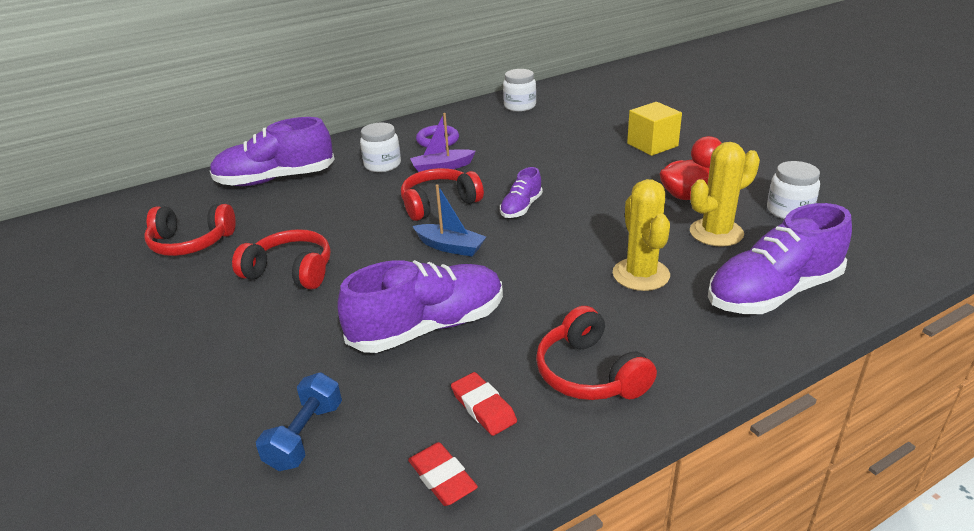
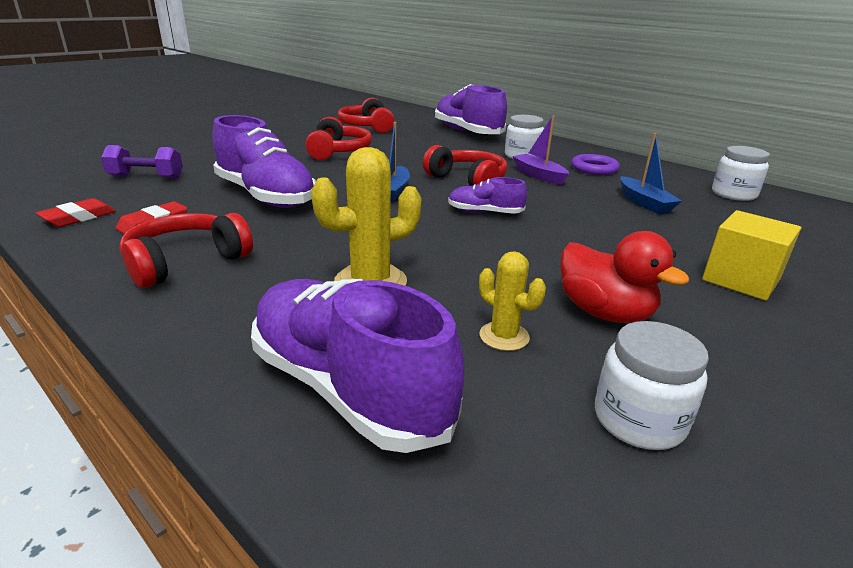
camera: 70 degrees right, 5 degrees down
(305, 436) = (146, 177): blue dumbbell -> purple dumbbell
(524, 140) = (644, 203): none -> blue boat
(716, 233) = (504, 336): yellow cactus -> yellow cactus, size x0.59

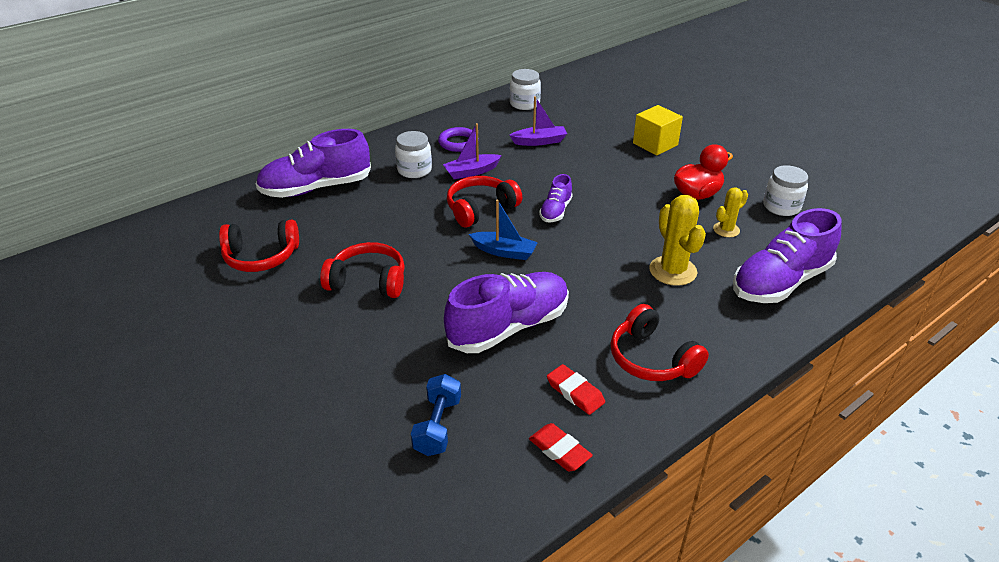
camera: 80 degrees left, 10 degrees up
(146, 177) = (437, 426): purple dumbbell -> blue dumbbell
(644, 203) = (539, 141): blue boat -> purple boat

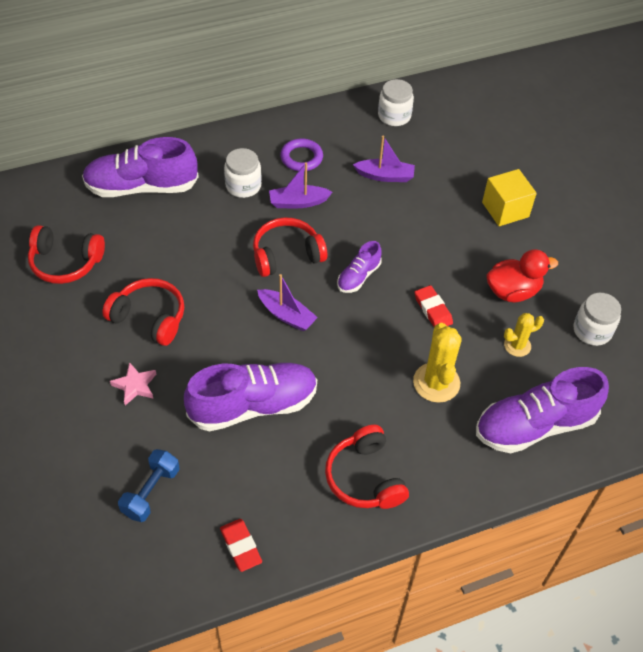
camera: 15 degrees right, 15 degrees up
(378, 338) = (135, 386): none -> pink star
(504, 252) = (286, 315): blue boat -> purple boat
(575, 392) = (280, 493): red eraser -> red eraser (433, 310)

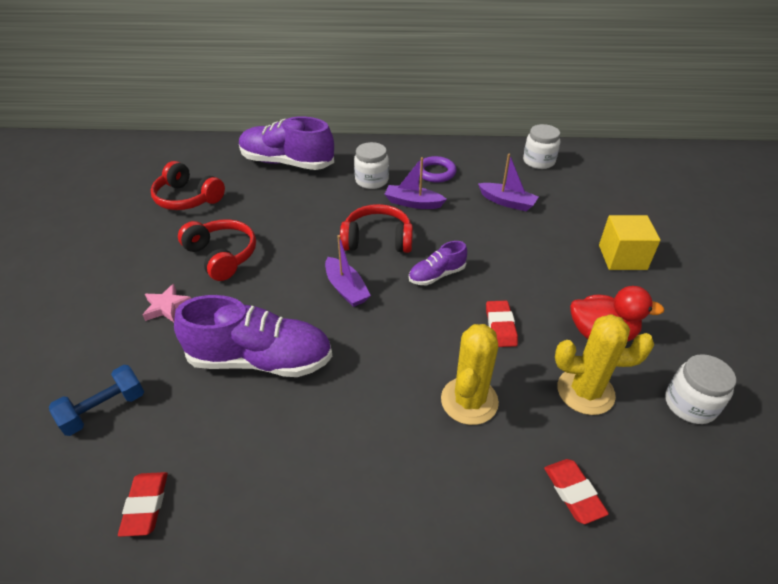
camera: 25 degrees right, 10 degrees down
(365, 477) = (330, 479): red headphones -> none
(517, 345) = (585, 391): yellow cactus -> yellow cactus, size x1.68
(535, 425) = (573, 493): purple shoe -> red eraser

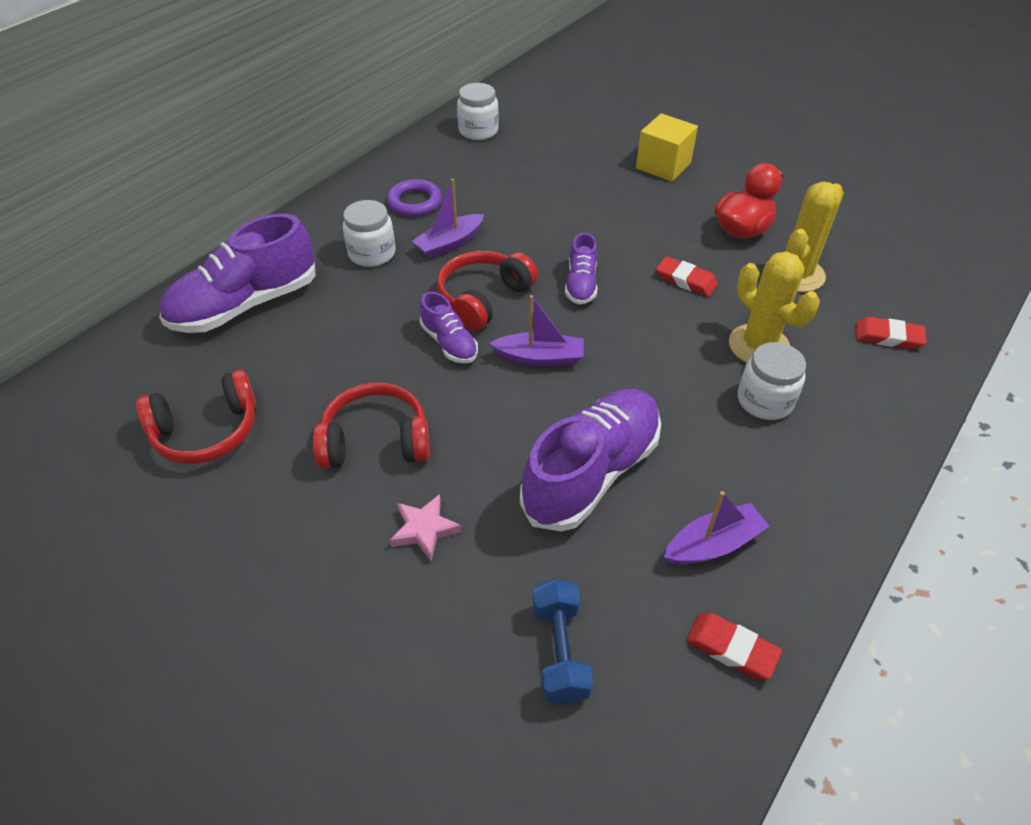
camera: 55 degrees left, 5 degrees up
(324, 245) = (449, 343): none -> purple shoe
(507, 202) = (519, 184): purple boat -> purple boat (713, 544)
(690, 404) = (845, 230): white jar -> white jar (764, 401)

